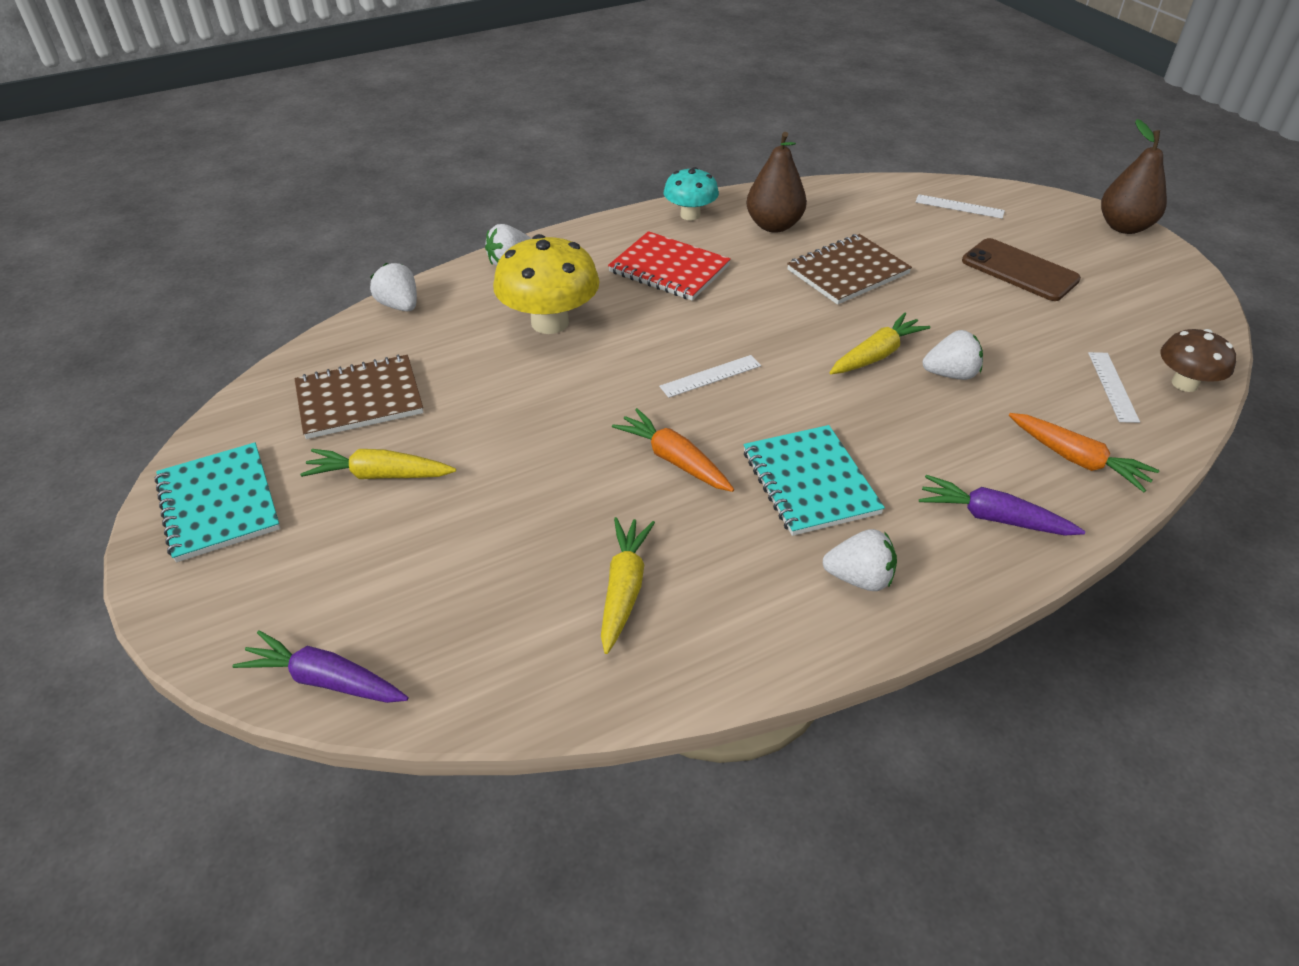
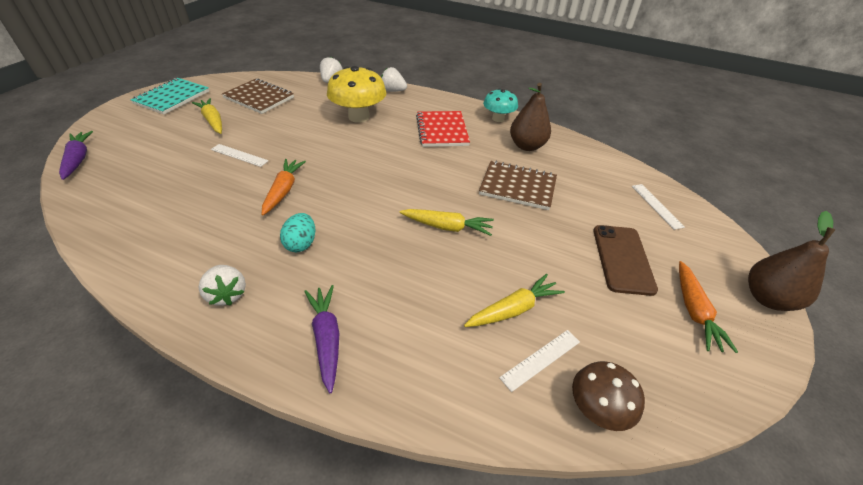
camera: 50 degrees right, 0 degrees up
(624, 589) = (173, 212): yellow carrot -> yellow carrot (513, 309)
(710, 376) = (364, 176): white ruler -> white ruler (239, 155)
(810, 482) = (301, 244): turquoise notebook -> turquoise egg
(950, 374) = (462, 266): white strawberry -> none
(1077, 459) = (428, 365): orange carrot -> orange carrot (694, 311)

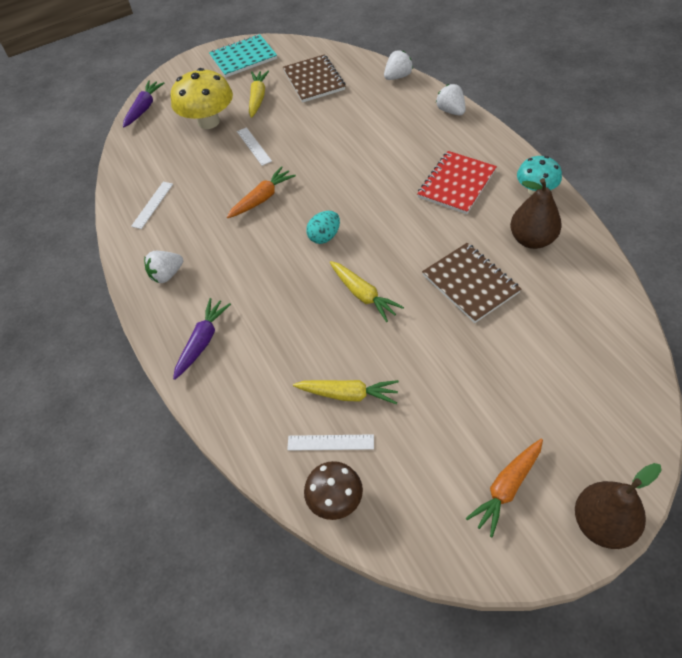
camera: 45 degrees right, 10 degrees up
(227, 294) = (167, 275): white strawberry -> white strawberry turned 45 degrees clockwise
(301, 244) = (240, 256): turquoise egg -> turquoise egg (324, 236)
(359, 117) = (387, 136): yellow mushroom -> yellow mushroom (208, 122)
(622, 259) = (494, 406): brown phone -> none
(656, 206) = (603, 375): white ruler -> white ruler (152, 205)

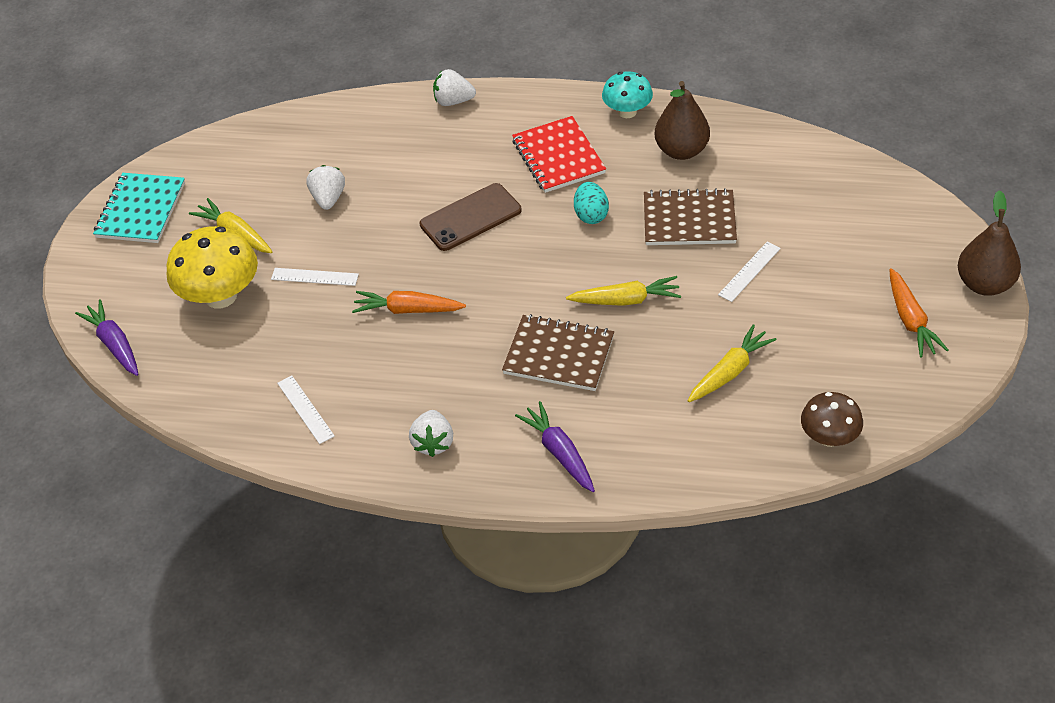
camera: 55 degrees left, 5 degrees down
(262, 198) = (407, 310): orange carrot -> orange carrot turned 75 degrees counterclockwise
(314, 80) = (267, 173): brown notebook -> brown notebook (559, 355)
(324, 236) = (520, 289): turquoise egg -> turquoise egg (591, 215)
(330, 442) = (769, 411): white ruler -> white ruler (749, 271)
(362, 178) = (470, 217): none -> brown phone
(398, 76) = (350, 107): white strawberry -> white strawberry (328, 198)

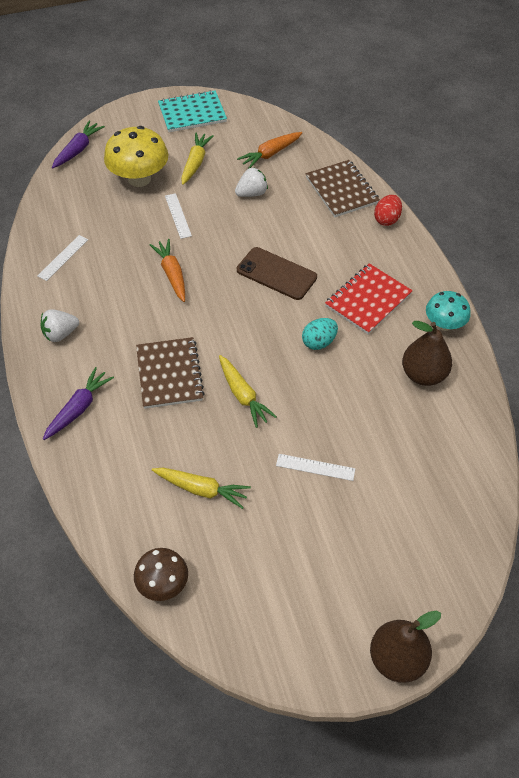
camera: 60 degrees right, 5 degrees up
(453, 101) = (387, 219): white strawberry -> red egg
(689, 220) = (349, 406): brown notebook -> brown notebook (341, 190)
(910, 320) = (321, 608): orange carrot -> orange carrot (270, 154)

